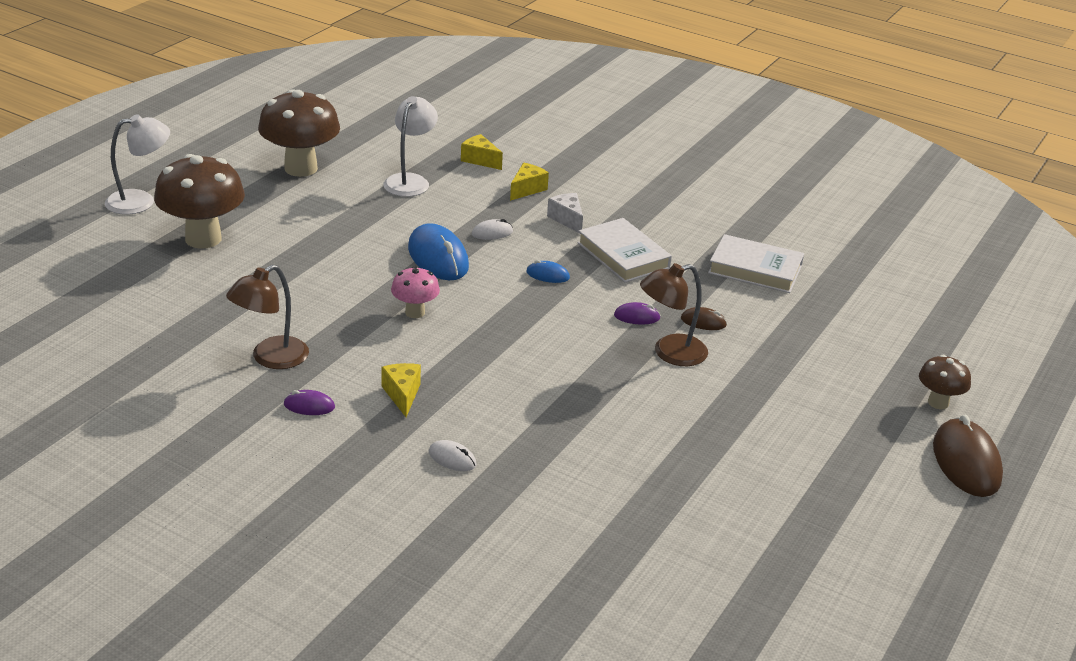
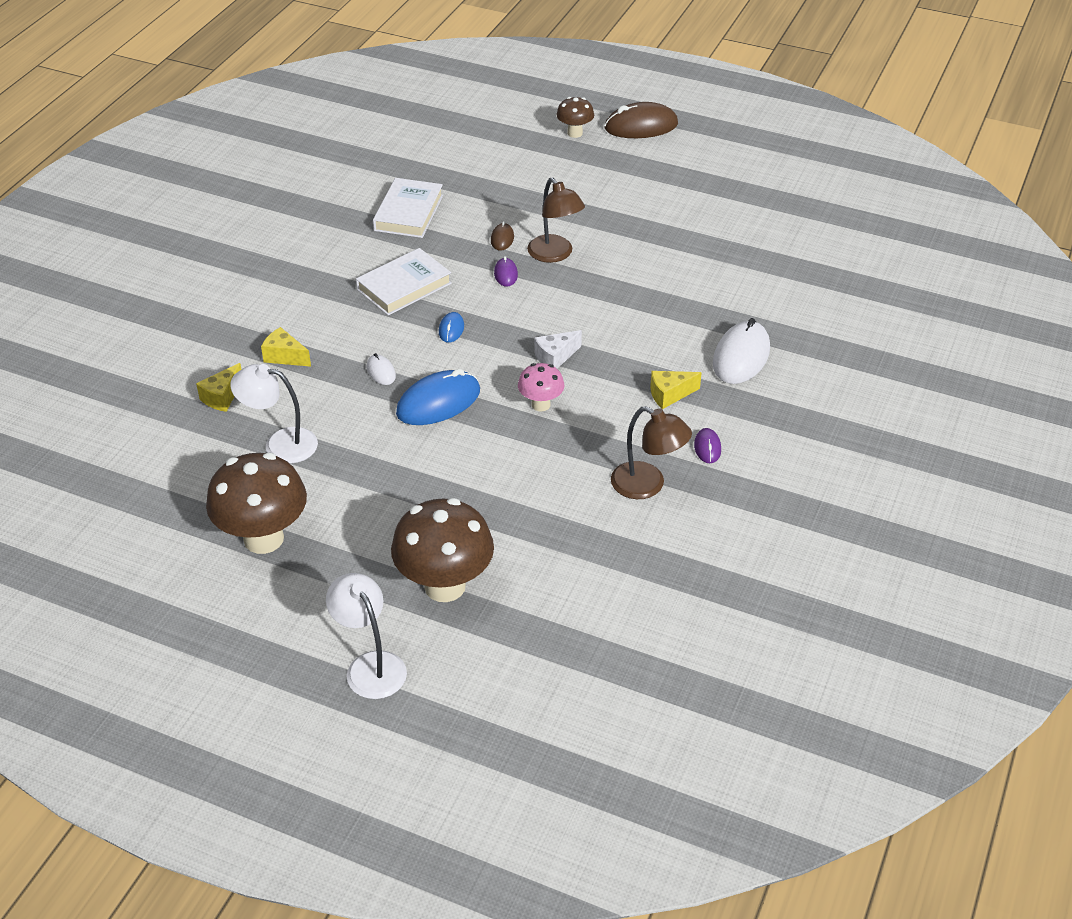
camera: 95 degrees left, 10 degrees up
(452, 458) = (741, 356): white mouse -> white mouse, size x2.06
(567, 219) = (343, 325): white cheese -> white cheese (555, 357)

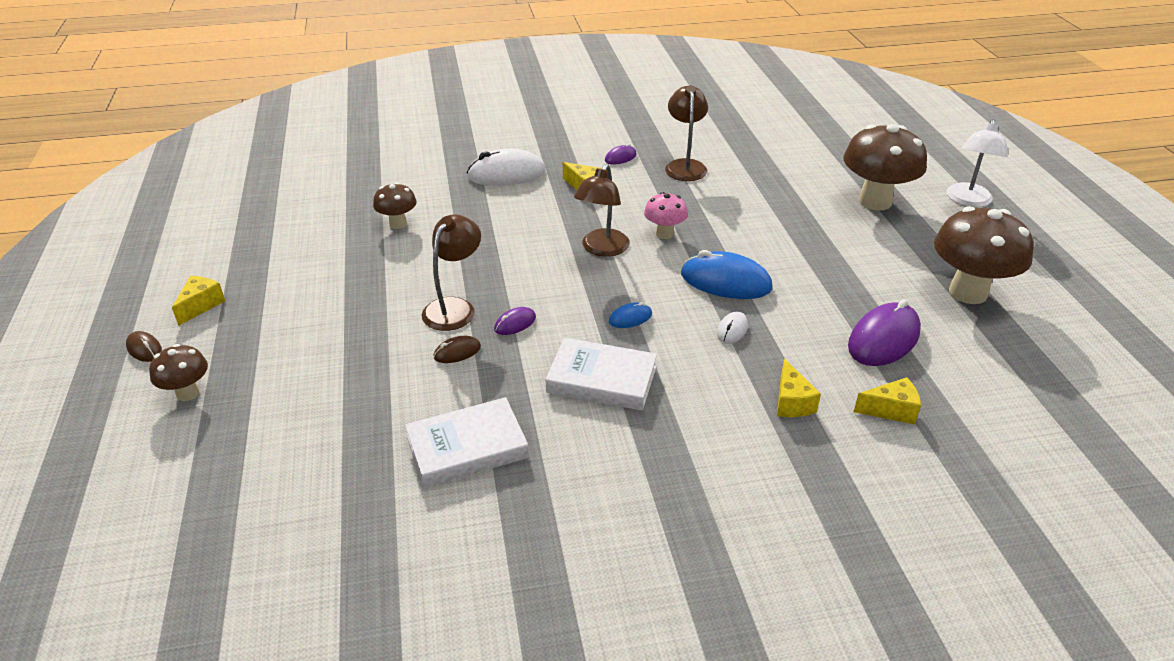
camera: 125 degrees left, 5 degrees down
(280, 444) = (883, 339): white lamp -> purple mouse
(555, 357) = (602, 249): white cheese -> brown lamp
(641, 126) = (144, 349): brown mouse -> brown mouse, size x0.48
(672, 154) = (201, 305): none -> yellow cheese
(705, 266) = (398, 224): none -> brown mushroom

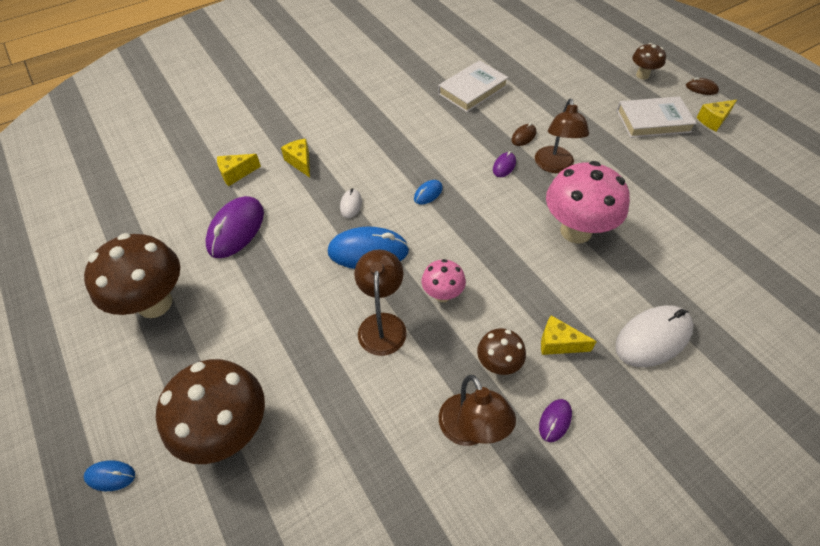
camera: 160 degrees right, 15 degrees up
(201, 305) = (713, 120): yellow cheese -> yellow cheese turned 60 degrees clockwise
(398, 224) = (677, 231): brown mushroom -> brown mushroom (498, 364)
(495, 246) = (575, 231): none -> pink mushroom
(601, 380) = (423, 144): white book -> white book (653, 121)
(602, 249) = (487, 256): brown lamp -> brown lamp (382, 324)
(968, 200) = (110, 476): white lamp -> blue mouse

